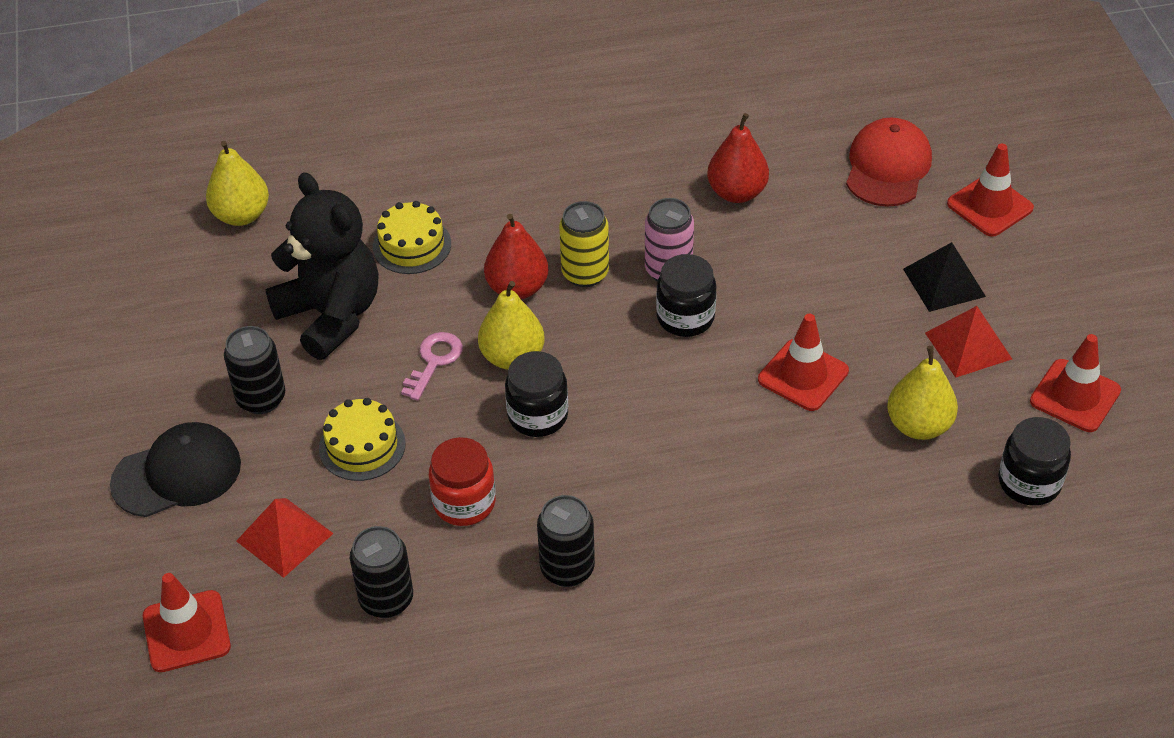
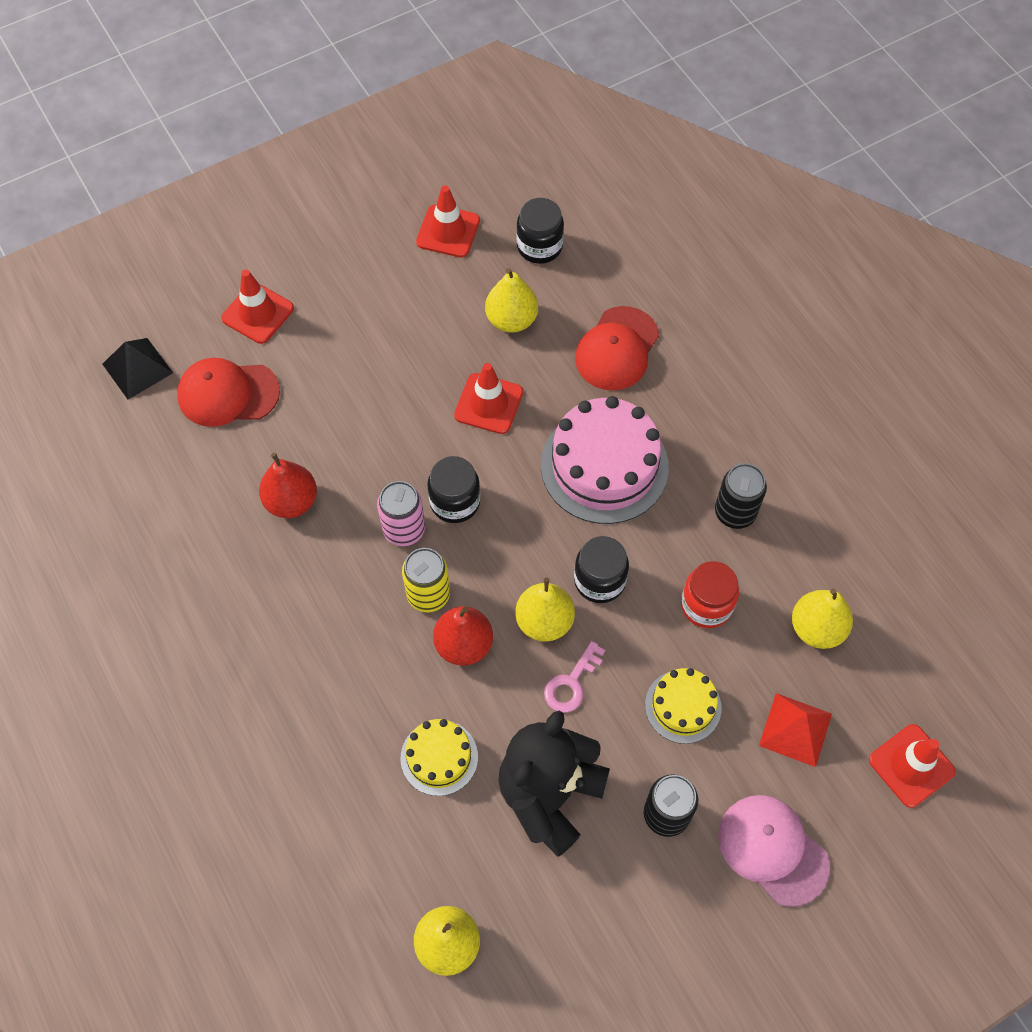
camera: 110 degrees left, 15 degrees up
(177, 473) = (772, 850): black cap -> pink cap
(386, 599) = (816, 628): black can -> yellow pear
(434, 361) = (571, 683): pink key -> pink key turned 60 degrees counterclockwise
(680, 460) = (604, 466): none -> pink cake
(843, 519) = (617, 349): none -> red cap
(944, 282) = (356, 329): black pyramid -> black pyramid (137, 368)
(968, 346) = (420, 302): red pyramid -> none

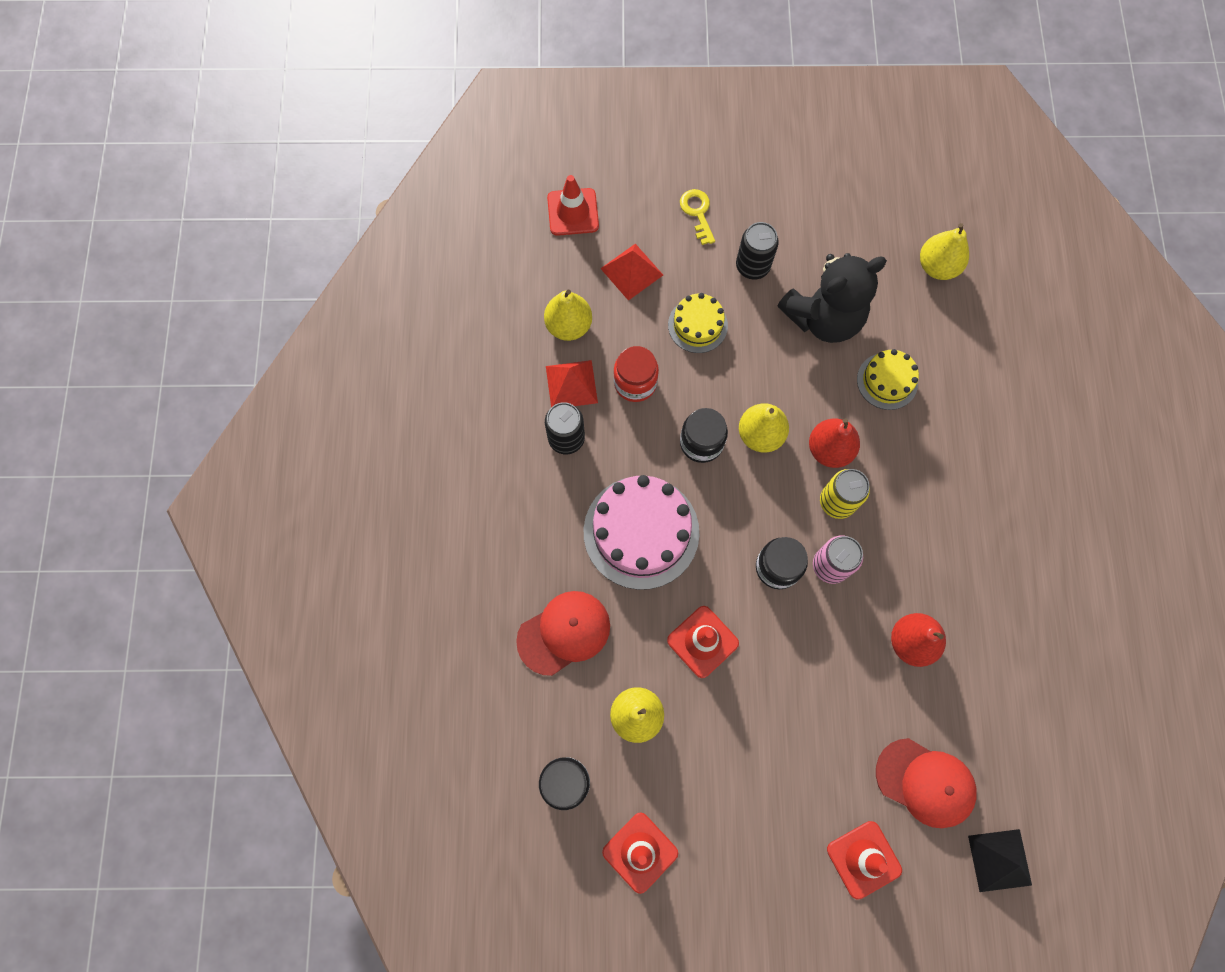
camera: 150 degrees left, 10 degrees up
(571, 683) = (766, 381): pink key -> none
(769, 568) = (571, 384): none -> red pyramid
(772, 850) = (697, 212): pink cap -> yellow key

